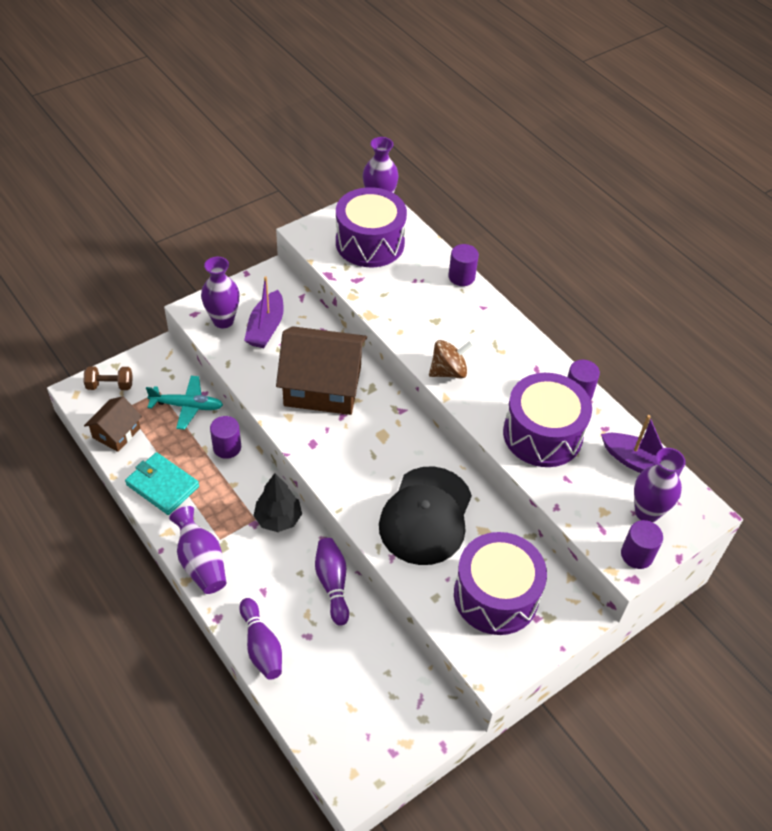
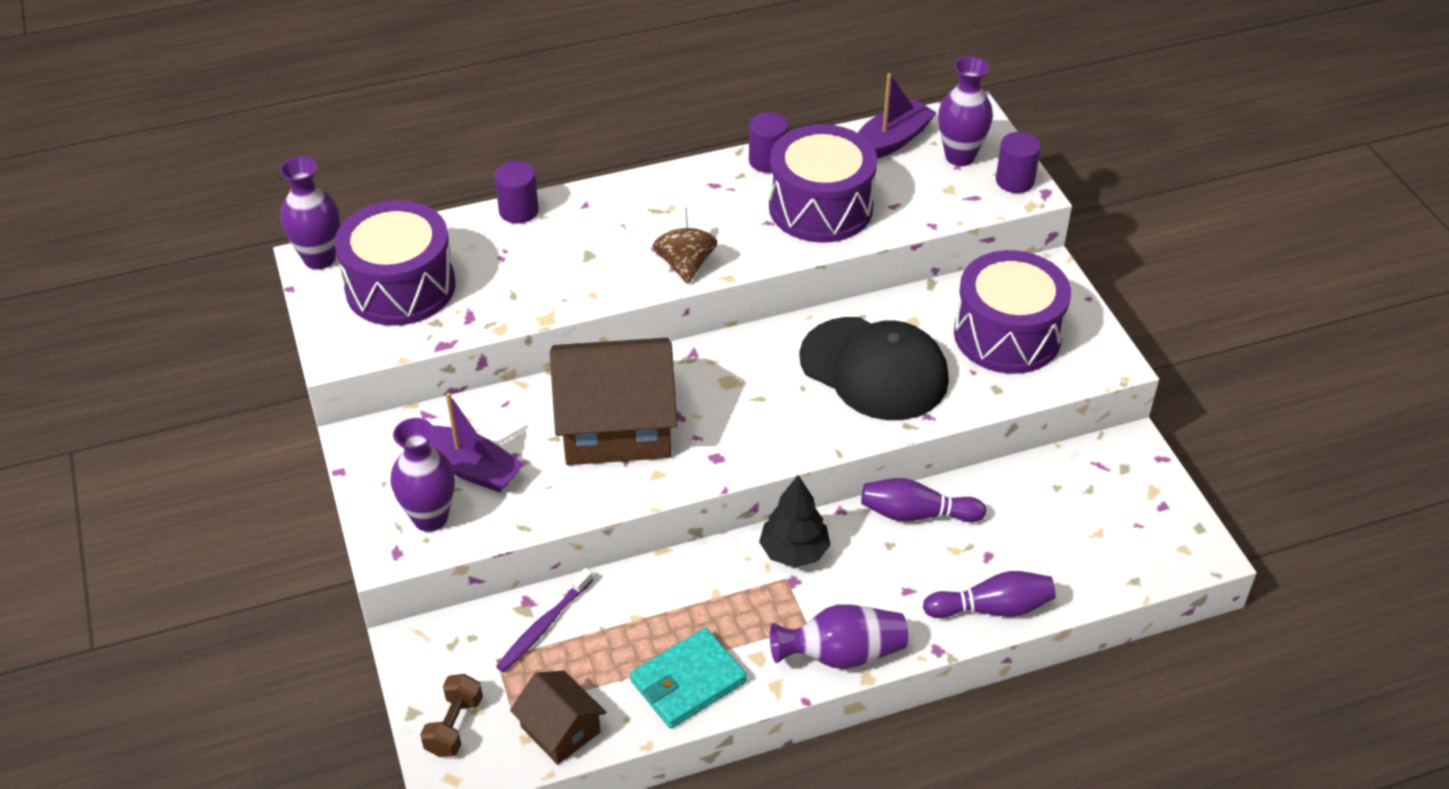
camera: 70 degrees left, 5 degrees down
(187, 406) = (543, 627): turquoise plane -> purple toothbrush
(227, 447) = (645, 589): purple cylinder -> none
(323, 386) = (616, 425): brown house -> brown house turned 60 degrees clockwise

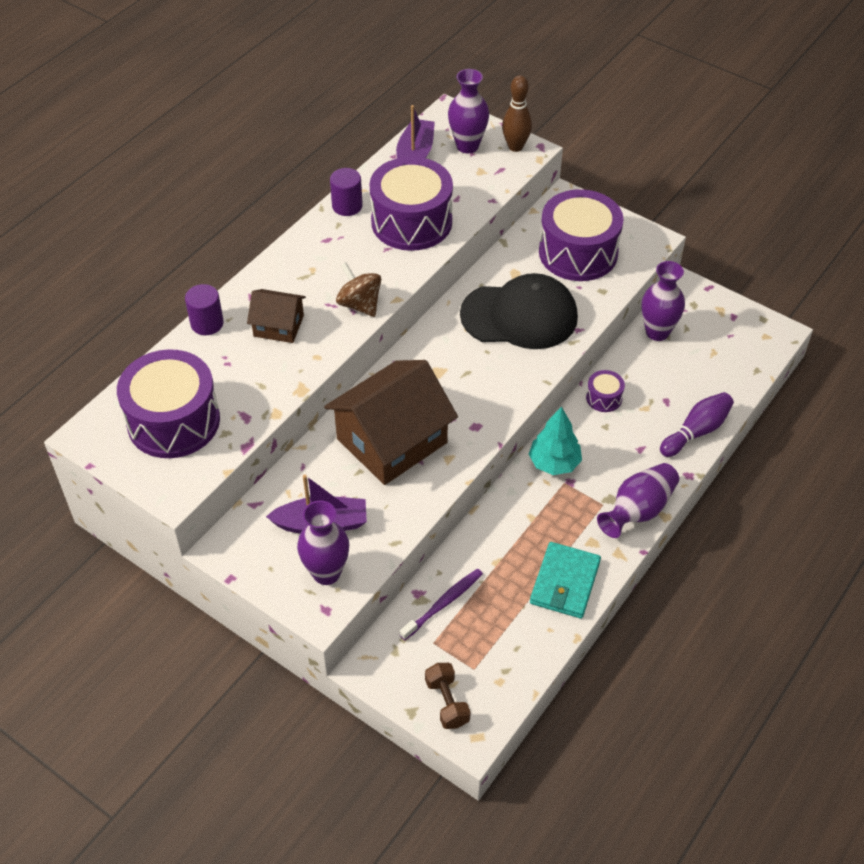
camera: 35 degrees left, 5 degrees up
(319, 258) = (90, 432): purple vase -> purple vase (657, 332)
(543, 627) = (444, 603): purple toothbrush -> purple toothbrush turned 135 degrees counterclockwise
(560, 729) = (516, 661): brown house -> brown house (278, 326)
(794, 552) = (554, 463): black tree -> turquoise tree
(916, 514) = (604, 398): purple bowling pin -> purple drum
(1015, 181) = (515, 147): purple cylinder -> brown bowling pin

